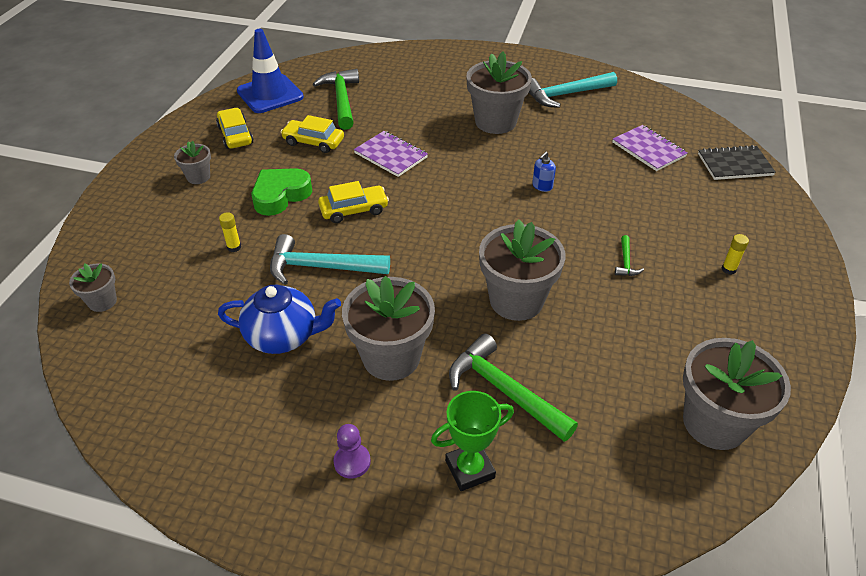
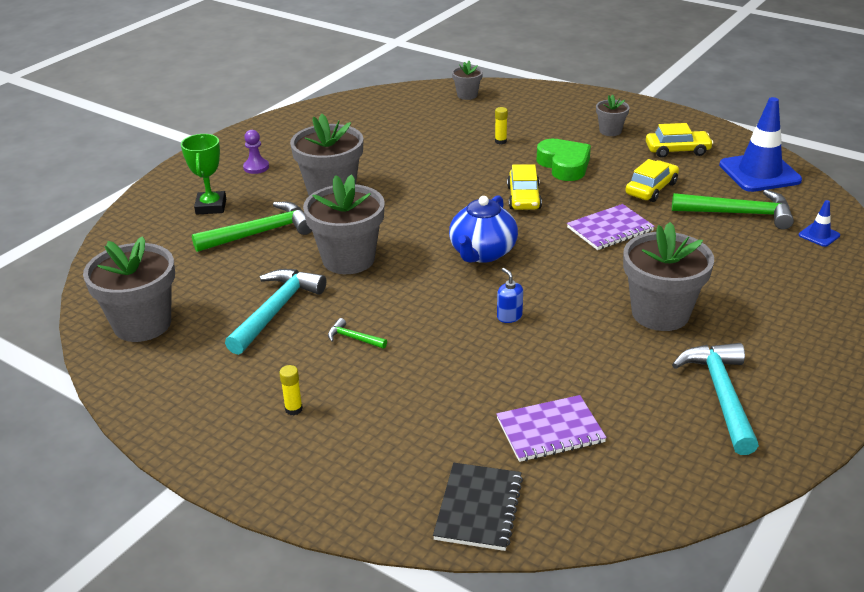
camera: 110 degrees right, 10 degrees down
(283, 336) = (385, 154): blue teapot -> blue teapot (482, 253)
(320, 267) = (453, 174): turquoise hammer -> turquoise hammer (276, 310)
(360, 68) = (819, 235): none -> blue traffic cone

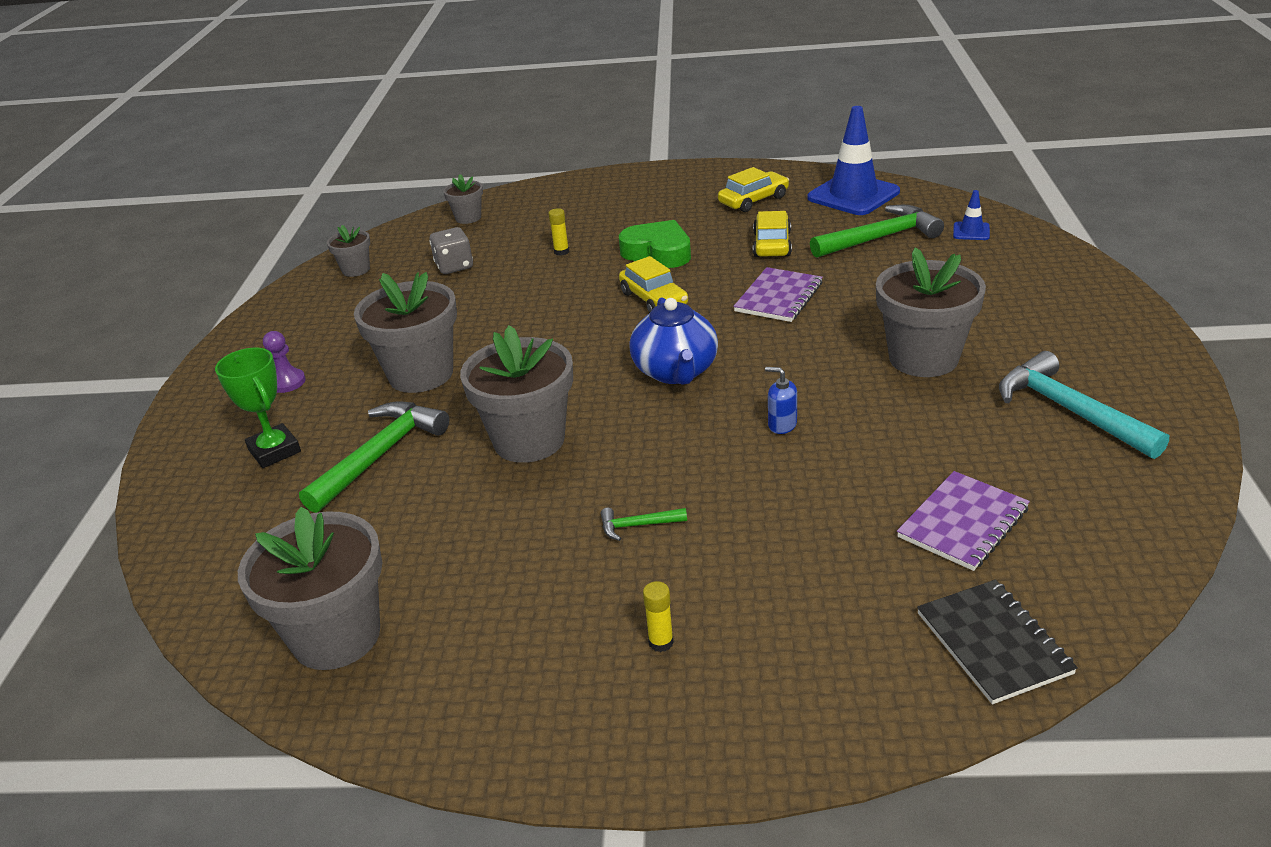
camera: 30 degrees left, 0 degrees up
(276, 310) = (504, 536): turquoise hammer -> none
(423, 127) = (454, 266): none -> grey dice
(610, 131) = (666, 204): grey flower pot -> grey flower pot (356, 270)

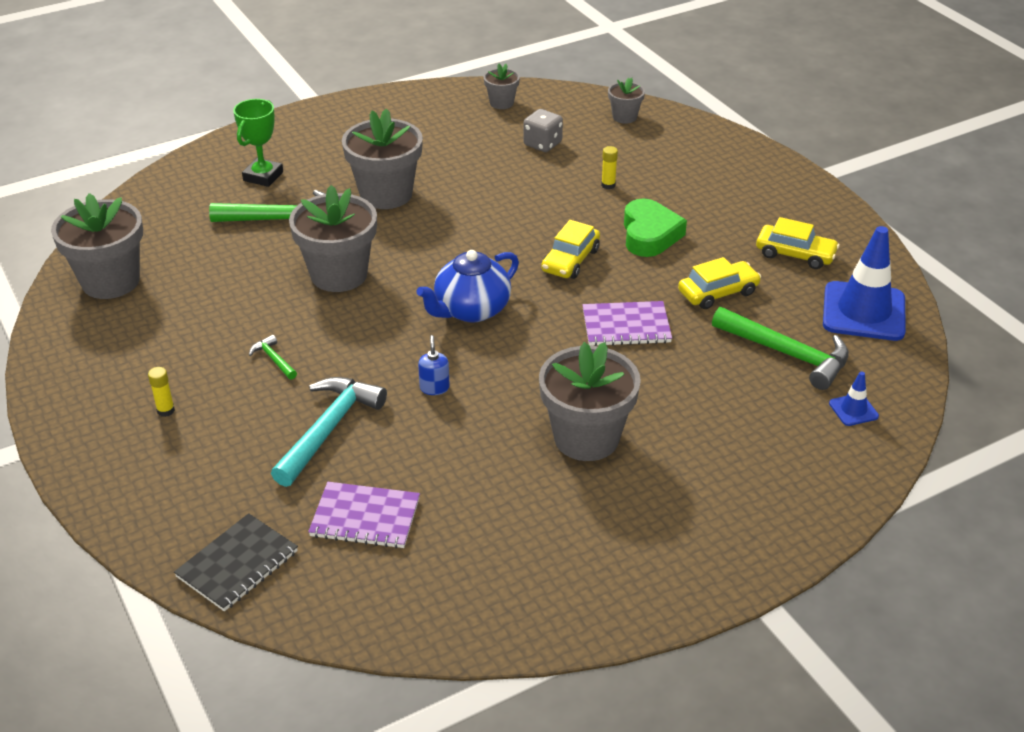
camera: 55 degrees right, 5 degrees up
(287, 382) = (339, 144): purple pawn -> none
(1068, 410) = (561, 545): turquoise hammer -> turquoise hammer (329, 429)

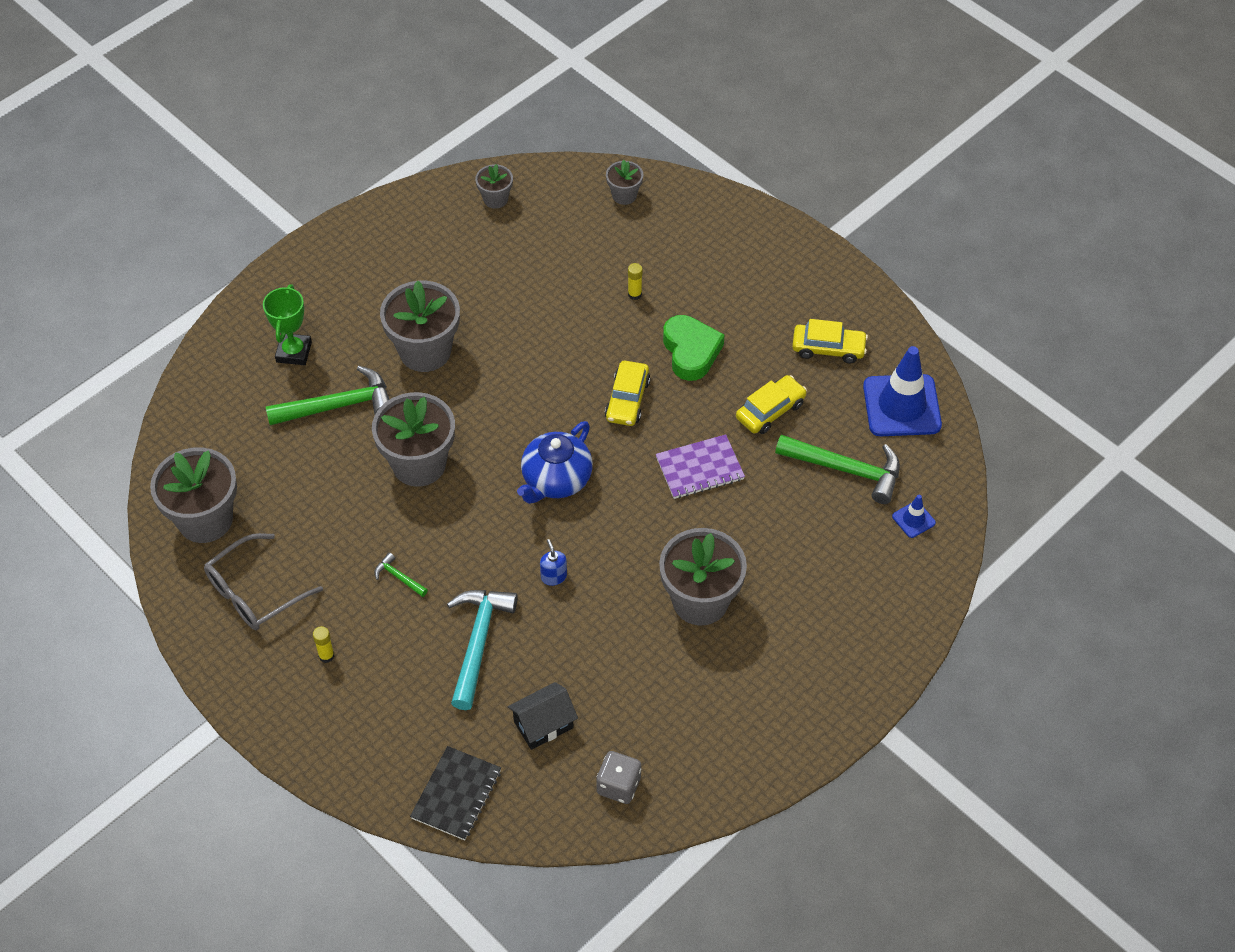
camera: 15 degrees left, 15 degrees up
(124, 345) = (255, 592): none -> grey glasses
(365, 517) = (543, 725): purple notebook -> black house
(542, 144) = (555, 250): grey dice -> grey dice (619, 785)

